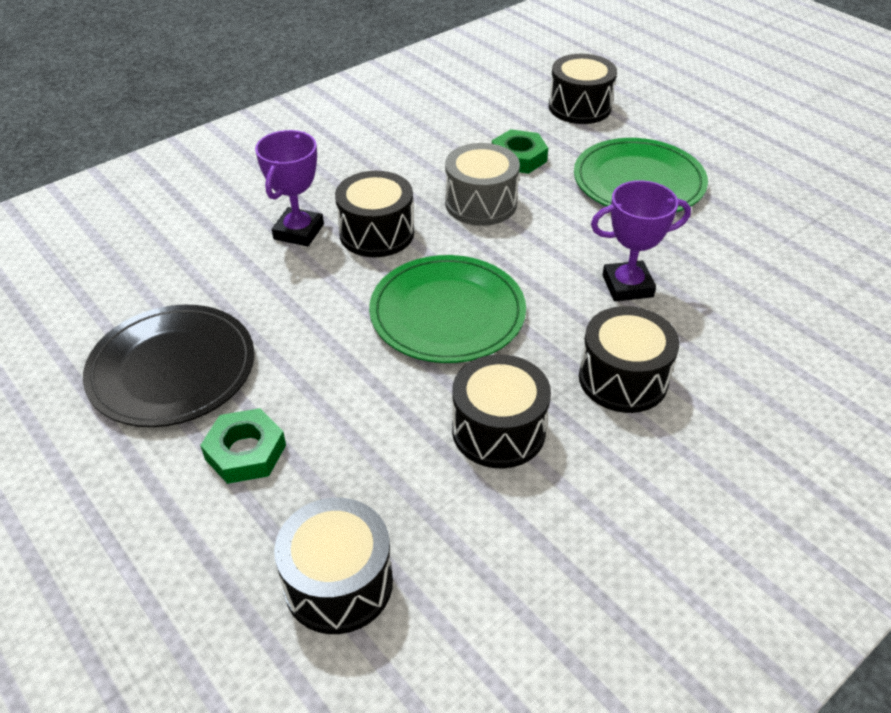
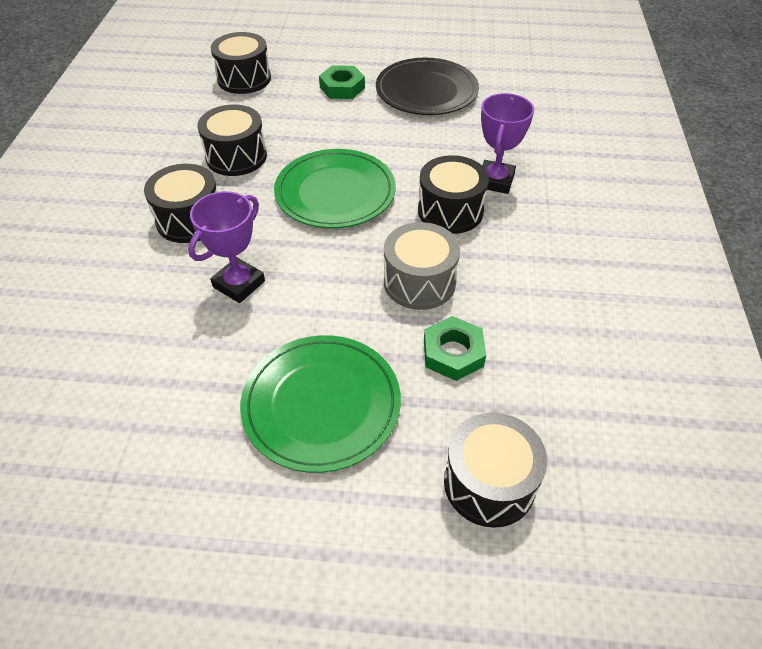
camera: 135 degrees right, 5 degrees up
(298, 232) = (495, 181): purple trophy -> purple trophy turned 45 degrees clockwise

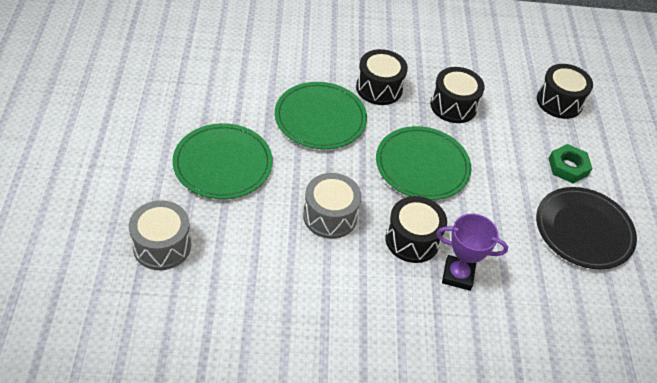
camera: 80 degrees right, 0 degrees up
(239, 284) = (320, 118): purple trophy -> green plate
(453, 353) = (263, 233): green nut -> none
(489, 483) = (162, 246): black drum -> grey drum

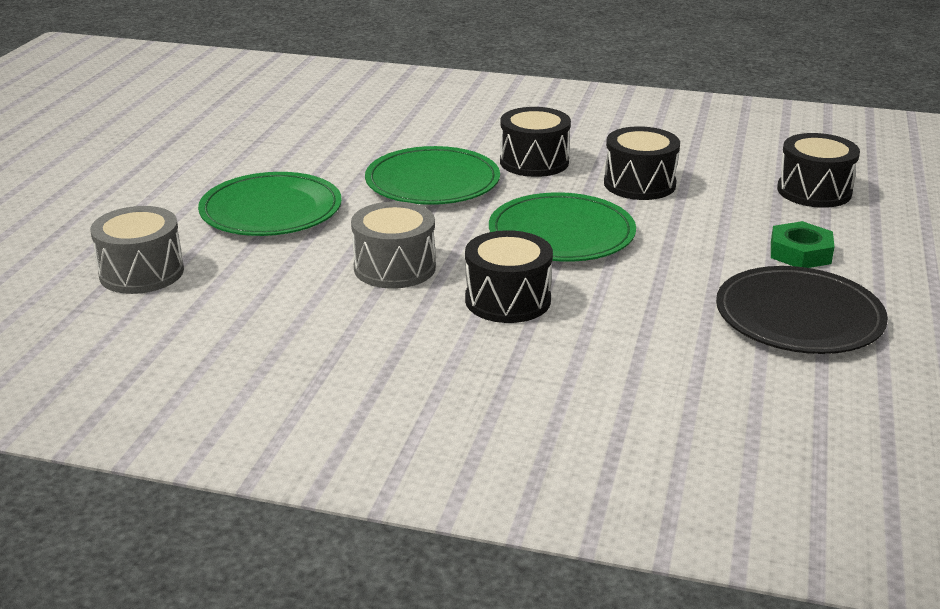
camera: 20 degrees right, 20 degrees down
(458, 275) = (562, 341): purple trophy -> none

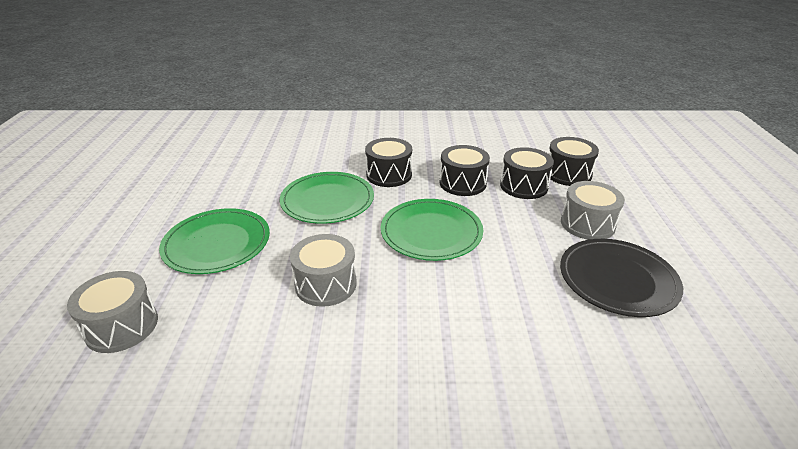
camera: 15 degrees left, 5 degrees up
(507, 300) = (419, 301): black drum -> black drum (523, 186)
(800, 253) = (587, 224): green nut -> grey drum

